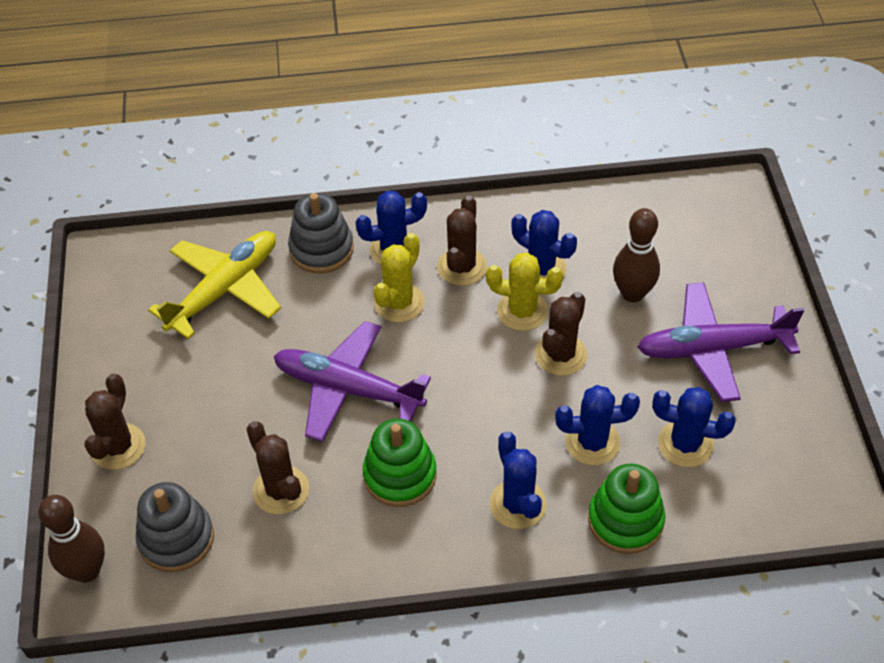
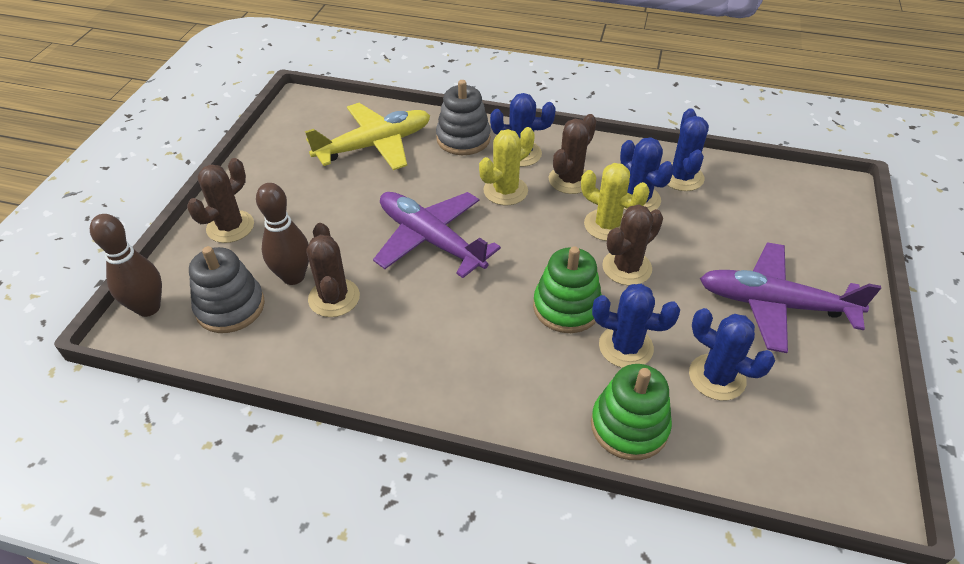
camera: 20 degrees right, 5 degrees down
(400, 475) = (438, 318): green stacking toy -> green stacking toy (566, 307)
(518, 504) = (531, 377): blue cactus -> blue cactus (681, 177)
(632, 293) = (713, 239): brown bowling pin -> brown bowling pin (293, 276)

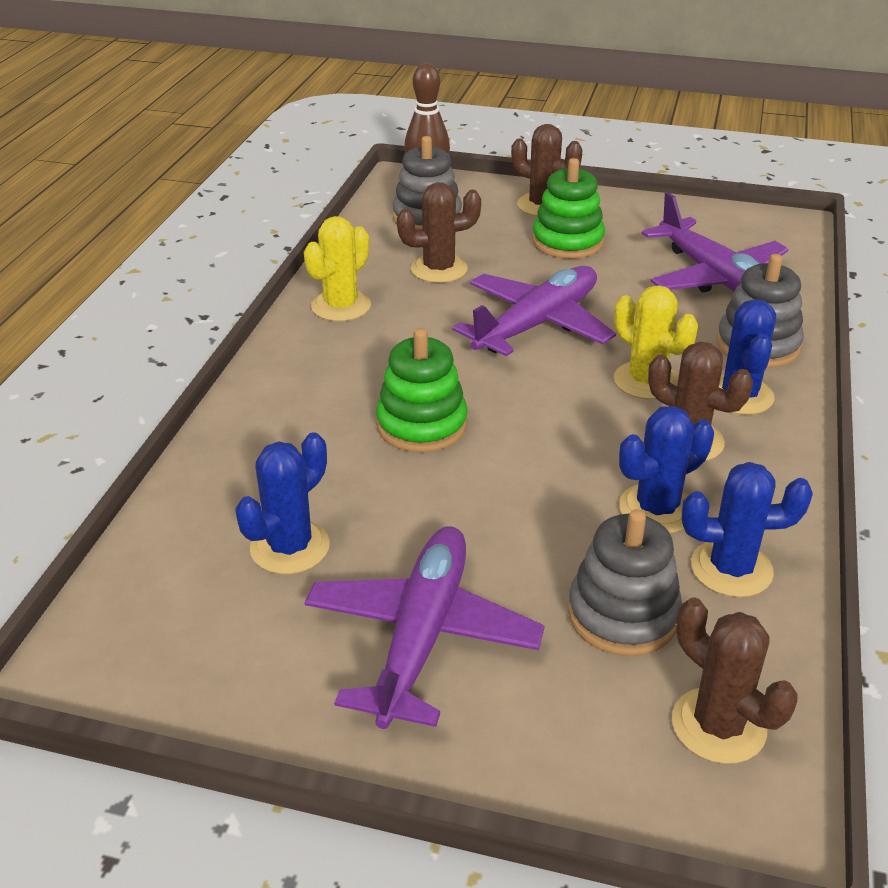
camera: 90 degrees right, 10 degrees down
(293, 276) = (470, 245): brown bowling pin -> none
(374, 145) = (715, 278): yellow plane -> purple plane
(607, 225) = (587, 471): yellow cactus -> yellow cactus (341, 306)
(625, 347) = (351, 470): blue cactus -> none
(627, 267) = (497, 483): brown cactus -> brown cactus (718, 726)
(629, 426) = (231, 462): green stacking toy -> green stacking toy (567, 242)
(729, 220) = (623, 615): none -> grey stacking toy

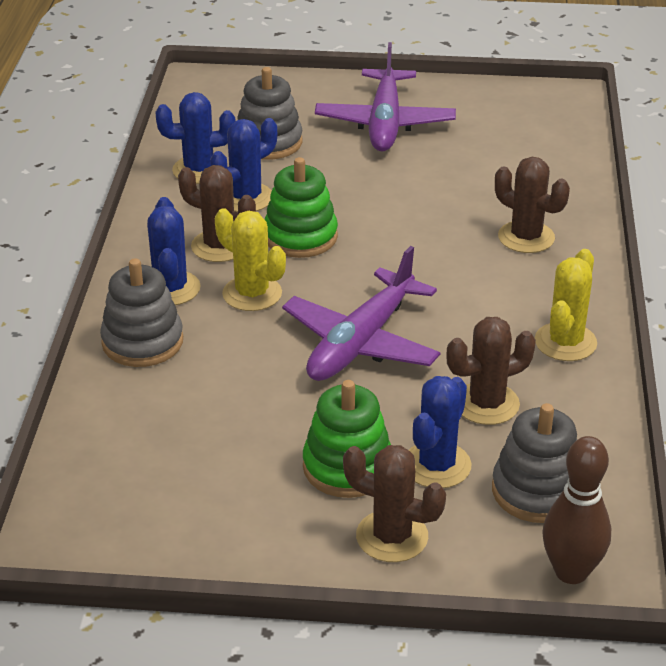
camera: 170 degrees right, 0 degrees up
(290, 547) = (487, 154): blue cactus -> blue cactus (437, 465)
(422, 425) = (434, 237): green stacking toy -> green stacking toy (300, 237)
(715, 278) = (170, 427): purple plane -> none
(718, 726) = (217, 105): brown cactus -> brown cactus (526, 237)

